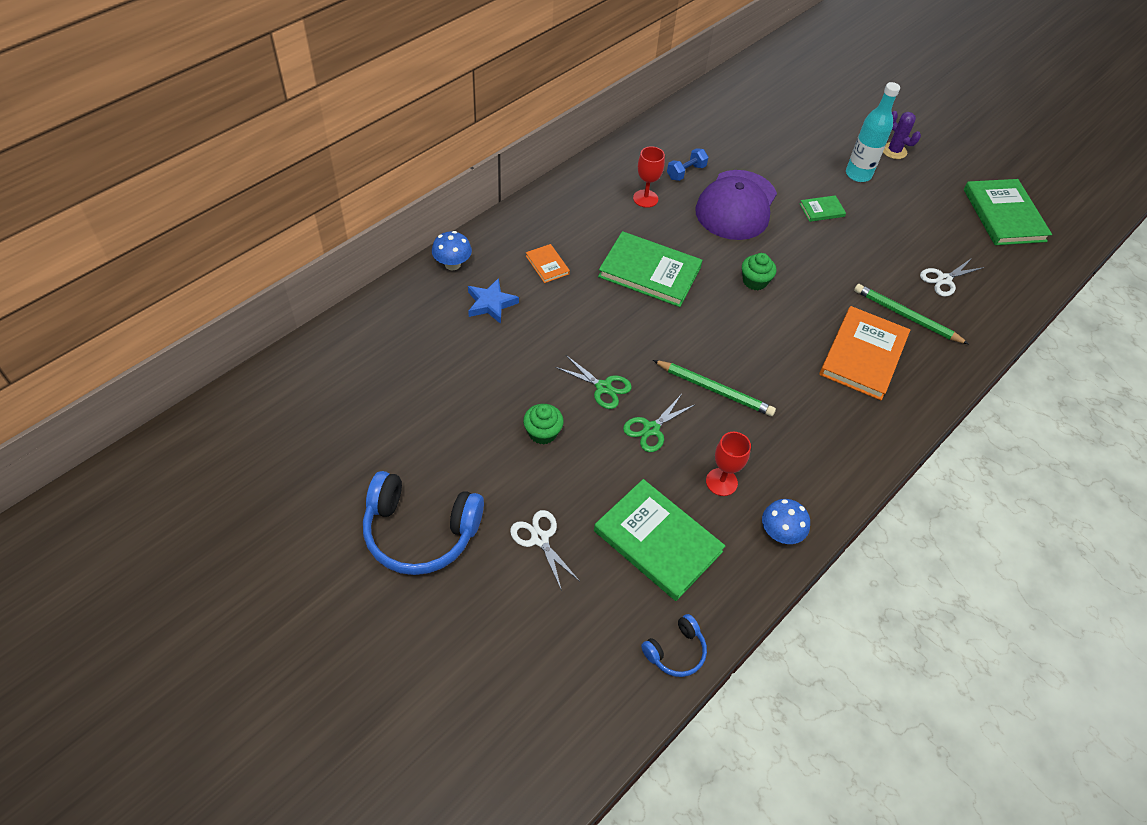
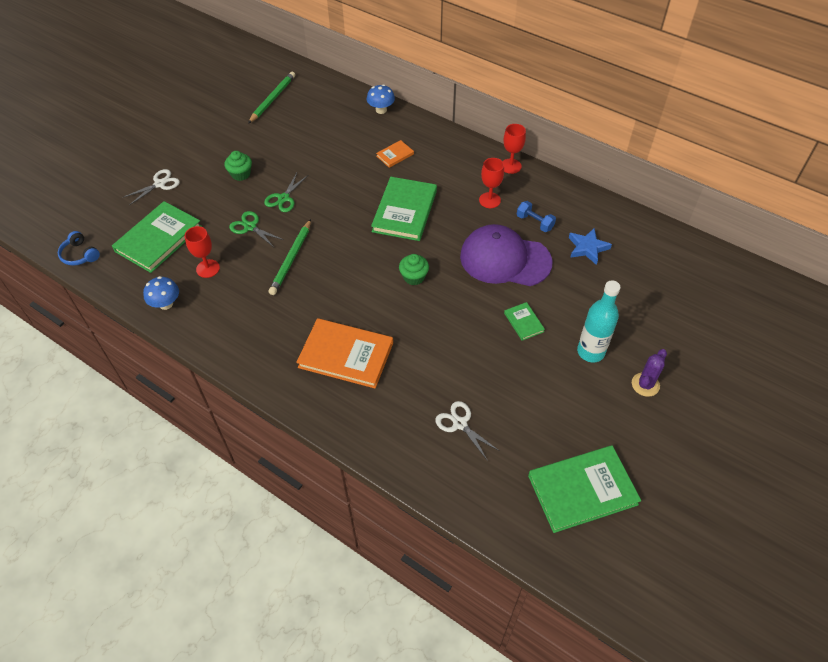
camera: 85 degrees right, 0 degrees up
(420, 532) = (163, 134): blue headphones -> none
(491, 303) = (349, 133): blue star -> blue star (587, 248)
(593, 171) = (510, 166): none -> red goblet
(906, 316) = (401, 389): green pencil -> green pencil (272, 99)

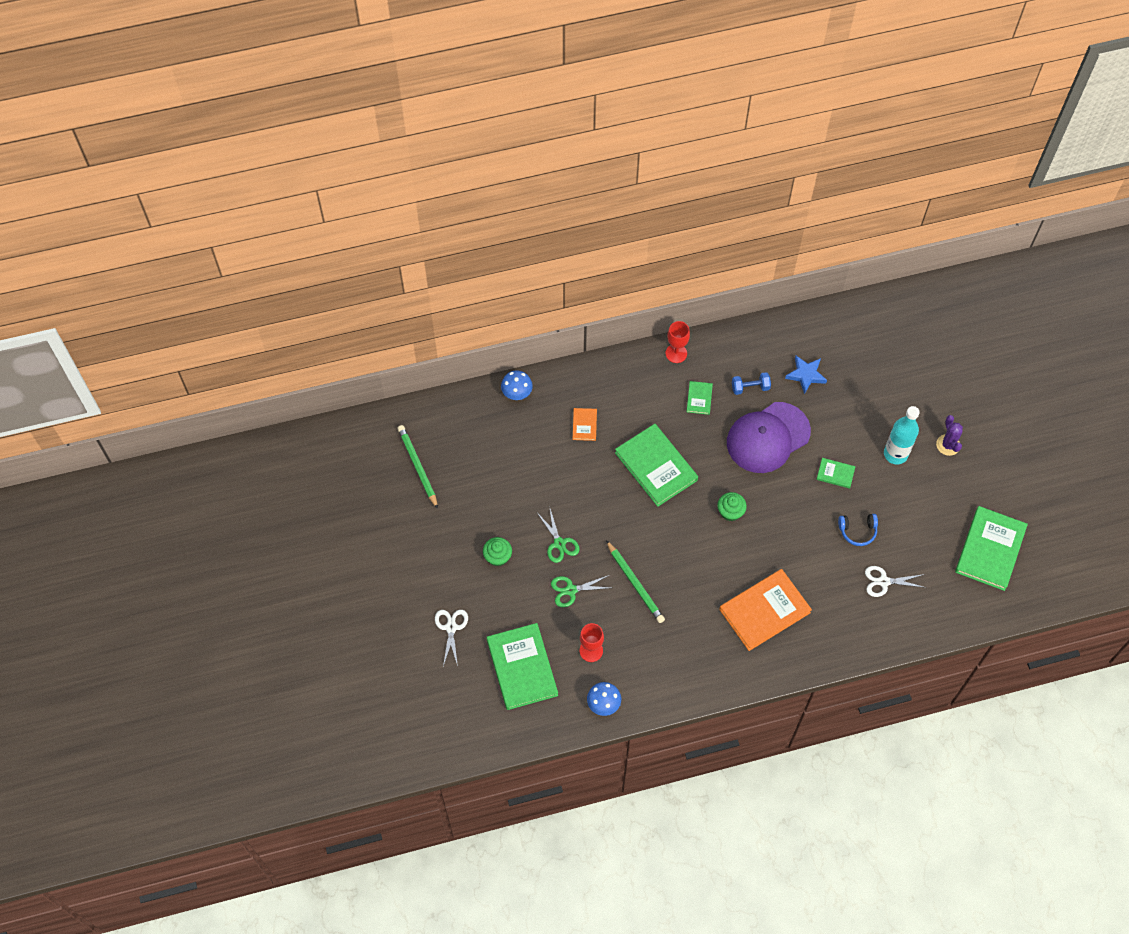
camera: 50 degrees left, 10 degrees up
(80, 255) = (486, 739): blue headphones -> blue headphones (857, 531)
(489, 200) = (699, 398): red goblet -> green book

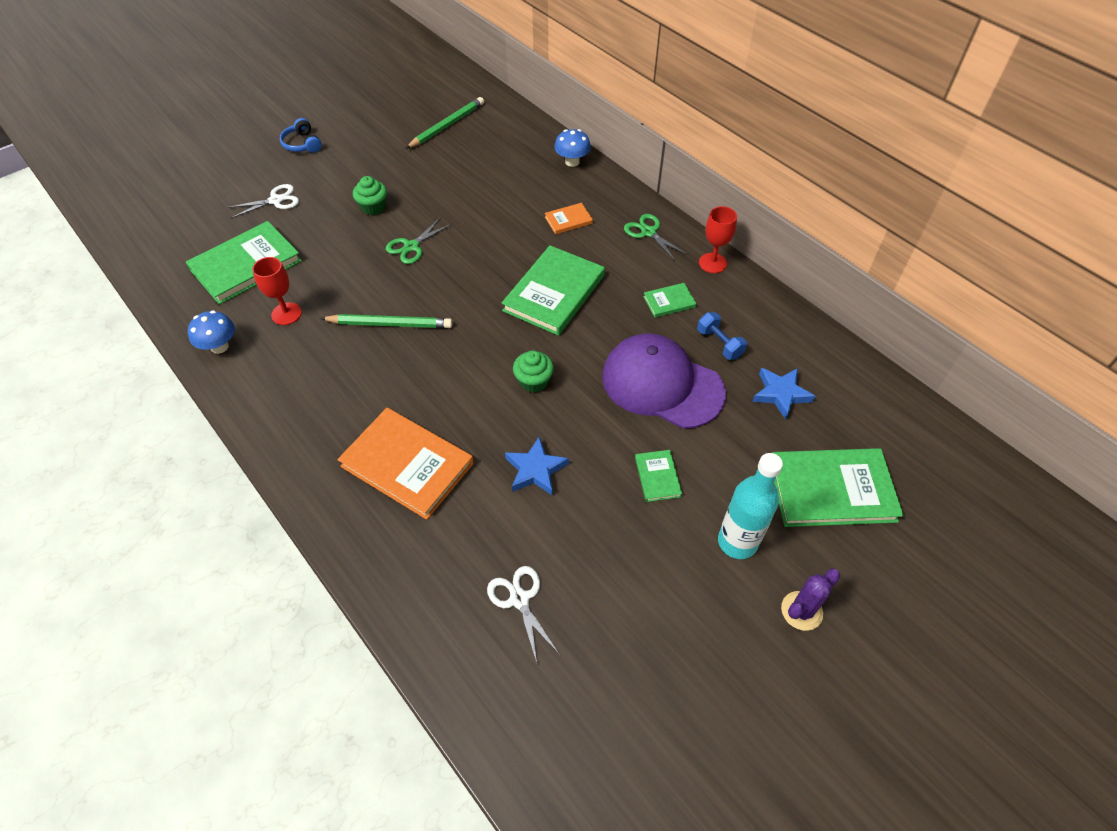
camera: 65 degrees right, 10 degrees down
(570, 590) = (357, 273): green scissors -> green scissors (648, 232)
(635, 583) = (390, 324): green pencil -> green pencil turned 120 degrees counterclockwise
(800, 539) = (535, 470): none -> blue star
(857, 531) = (584, 535): blue headphones -> blue headphones (302, 144)
(990, 549) = (657, 747): green book -> green book (831, 490)

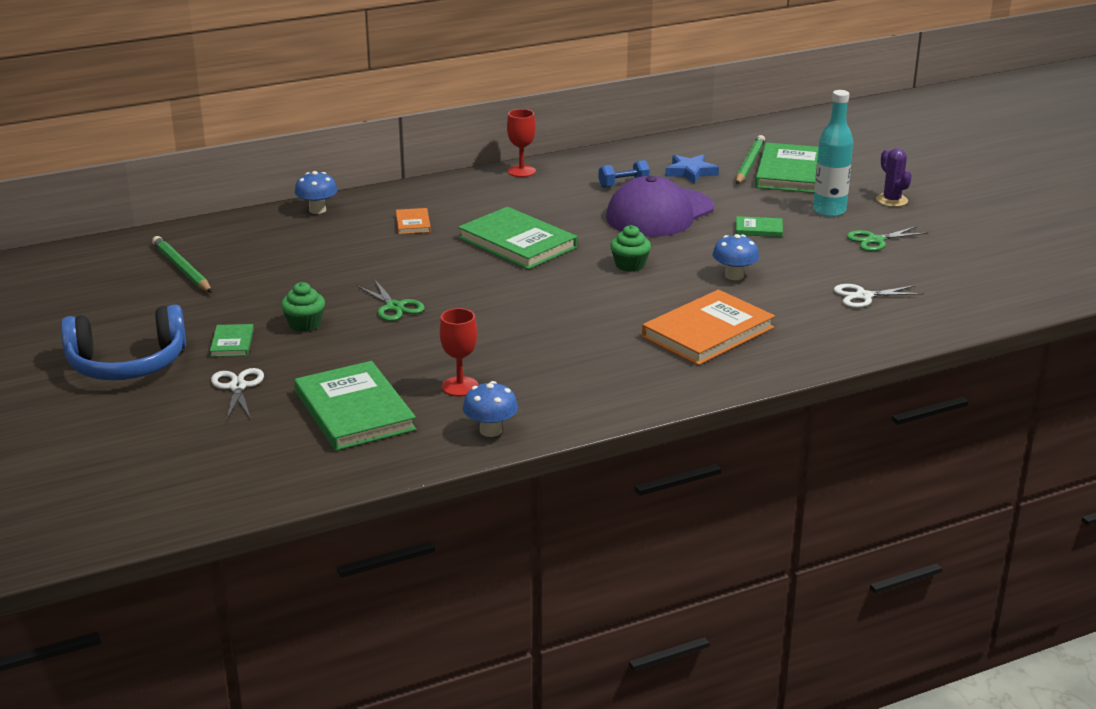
camera: 75 degrees left, 25 degrees down
(302, 144) = (127, 364): blue headphones -> blue headphones, size x2.00
(390, 324) = (512, 327): green pencil -> green pencil (749, 163)
(535, 470) = (734, 276): blue star -> blue mushroom
(648, 232) = (459, 190): green scissors -> green scissors (875, 240)
(669, 302) = (560, 196): green book -> green book (232, 343)

